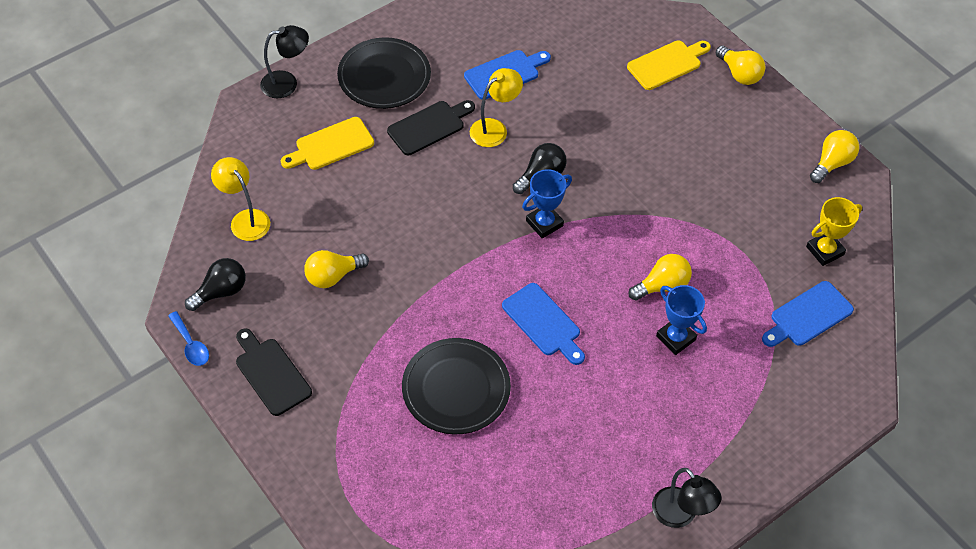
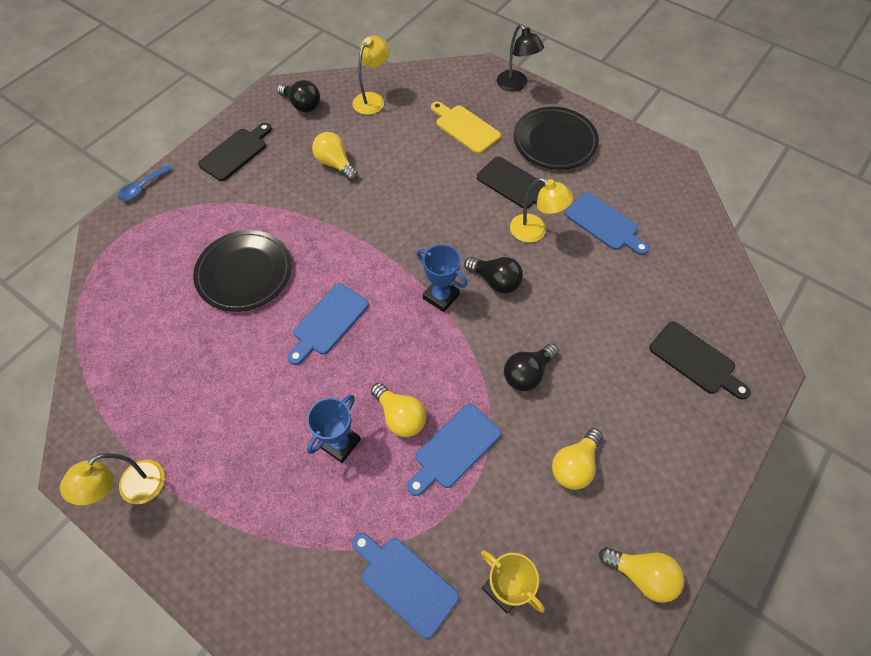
camera: 75 degrees right, 5 degrees up
(190, 344) = (251, 103): blue spoon -> blue spoon (142, 187)
(646, 181) = (527, 373): none -> black light bulb
(667, 64) = (695, 360): yellow cutting board -> black cutting board
(680, 515) = (133, 489): black lamp -> yellow lamp
(703, 253) = (454, 448): none -> blue cutting board
(739, 74) = (723, 438): yellow light bulb -> yellow light bulb (574, 465)

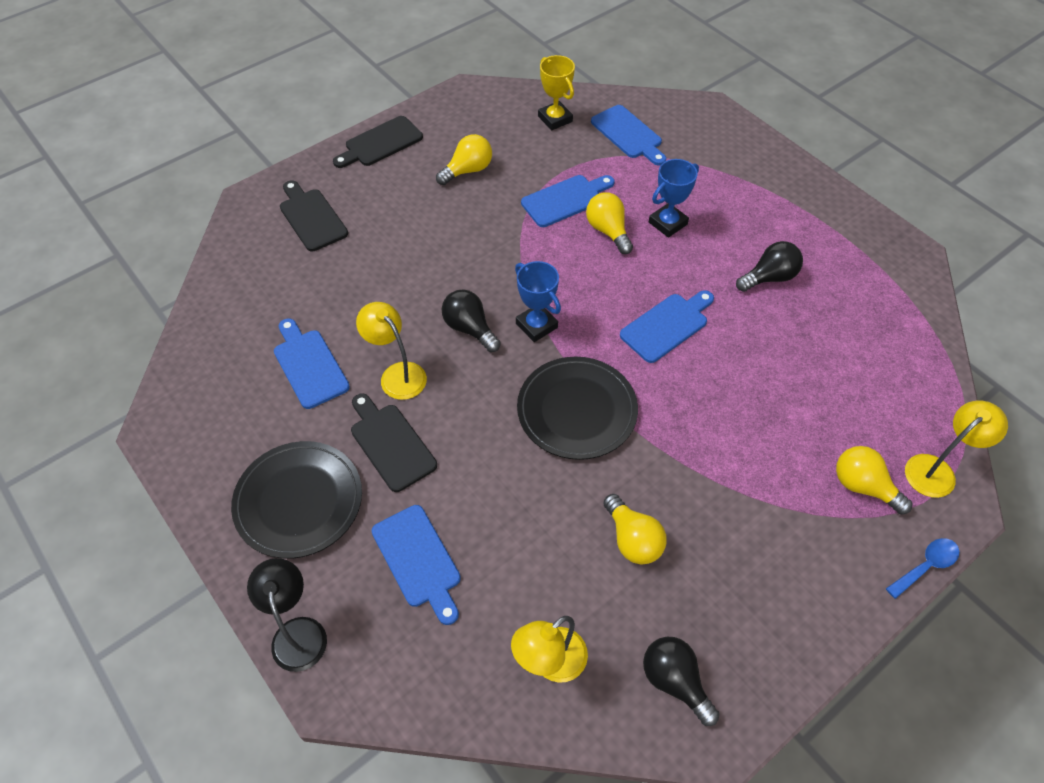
camera: 165 degrees left, 5 degrees down
(133, 489) = (855, 227): yellow lamp -> yellow lamp (937, 470)
(235, 153) = (787, 600): black cutting board -> black cutting board (380, 143)
(244, 273) = (764, 402): black plate -> black plate (577, 410)
(465, 128) = (418, 560): yellow cutting board -> blue cutting board
(527, 373) = (476, 239): black light bulb -> black light bulb (769, 277)
(641, 575) = (452, 107): yellow light bulb -> yellow light bulb (863, 486)

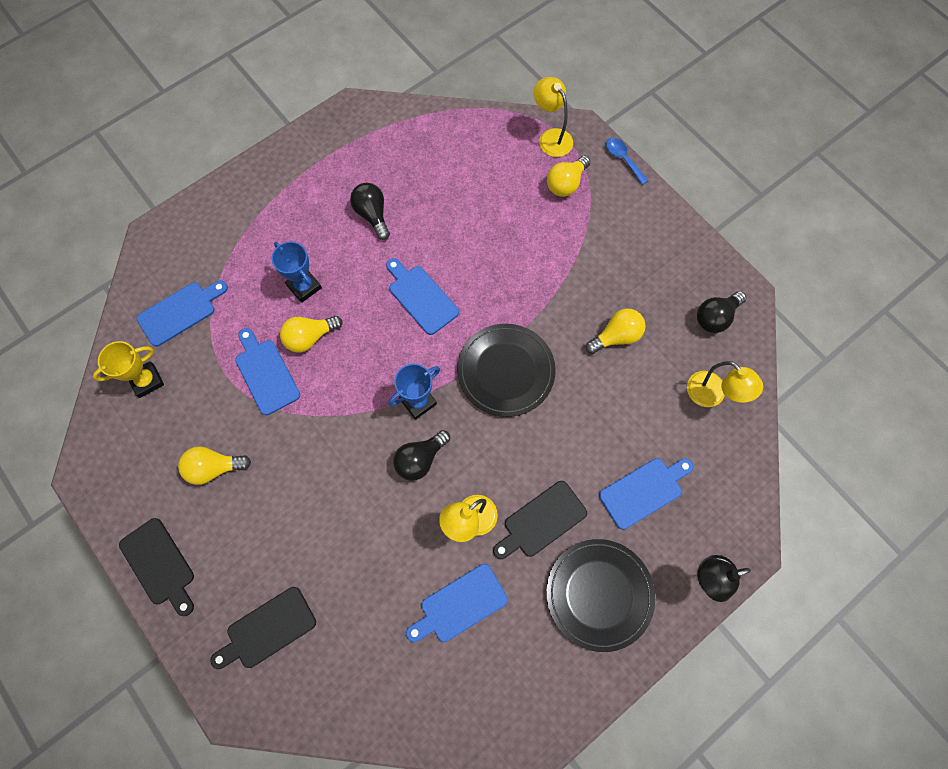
camera: 90 degrees left, 15 degrees up
(468, 170) = (214, 468): yellow light bulb -> yellow light bulb turned 60 degrees counterclockwise

